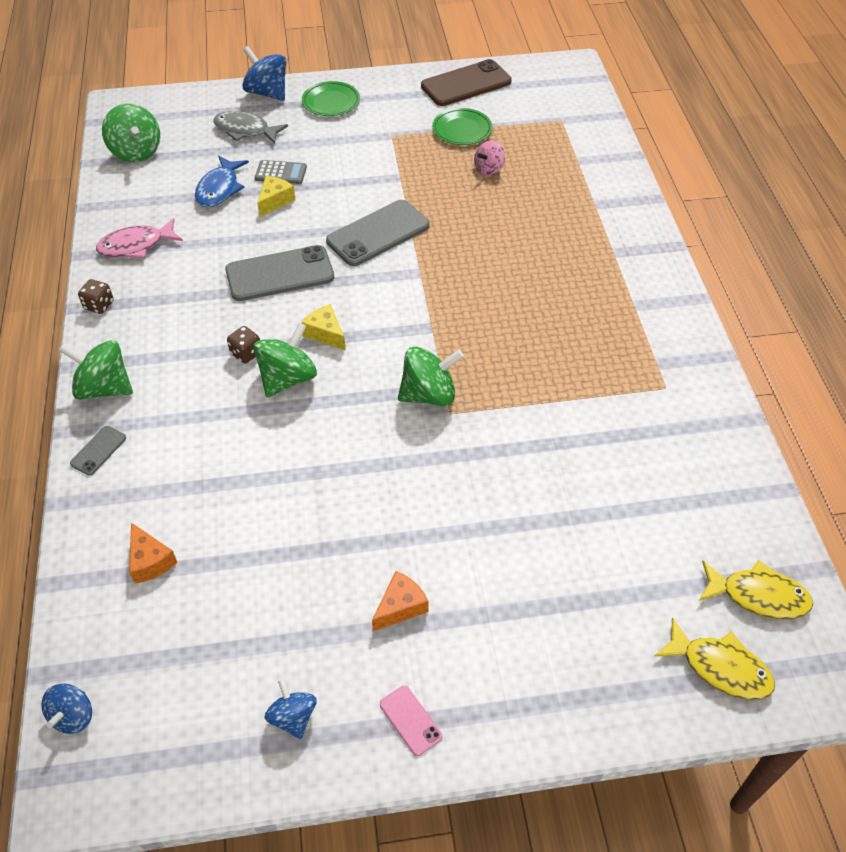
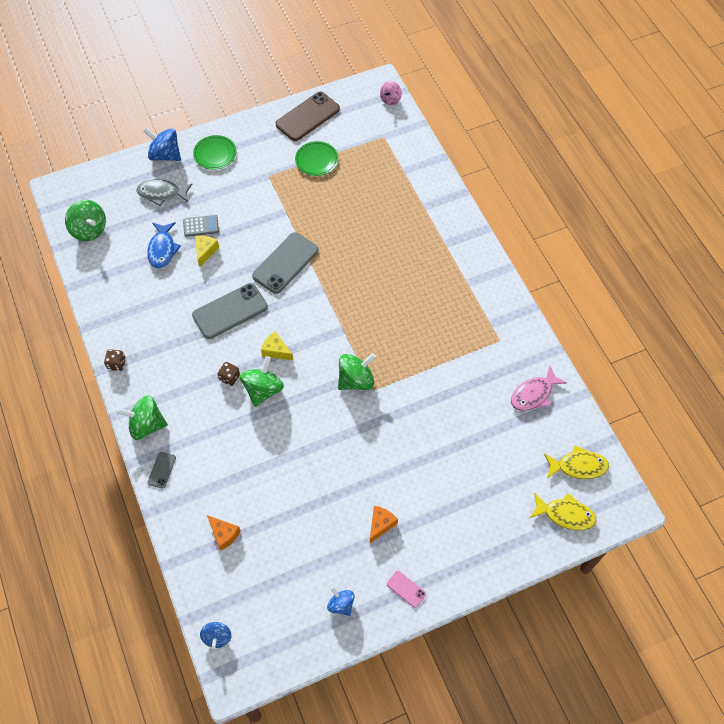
camera: 15 degrees left, 10 degrees up
(136, 246) = (122, 310): pink fish -> pink fish (534, 394)
(488, 170) = (345, 192): pink spinning top -> pink spinning top (390, 99)

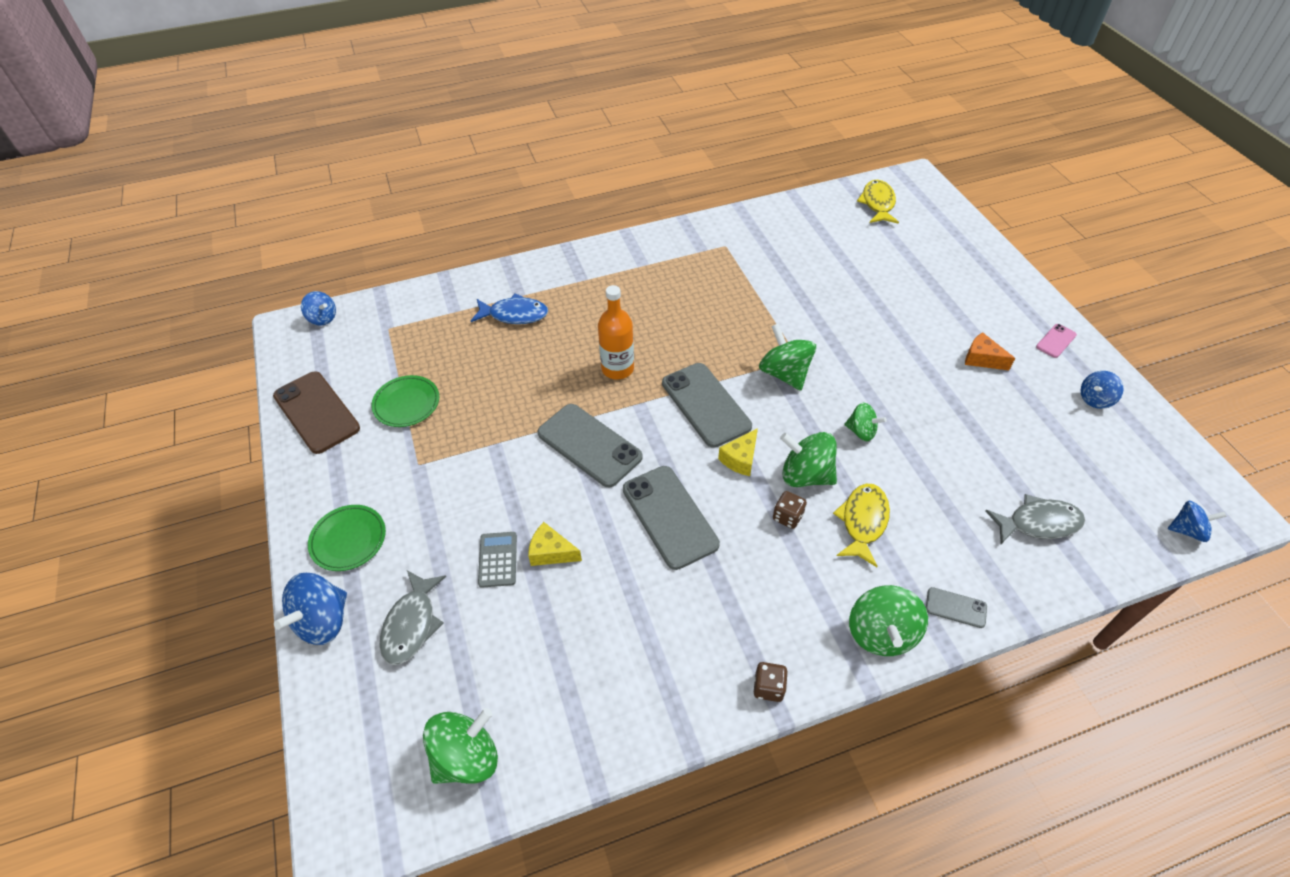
camera: 85 degrees left, 10 degrees down
(162, 249) = (536, 619): blue fish -> blue fish (514, 314)
(224, 534) = (1038, 523): orange cheese -> grey fish
(302, 428) = (861, 431): none -> green spinning top
(323, 329) = (705, 405): none -> grey phone
(354, 274) = (617, 369): none -> orange bottle
(390, 99) = (323, 318): pink spinning top -> blue spinning top
(534, 394) = (794, 226): pink fish -> none
(565, 514) = (934, 217): yellow fish -> yellow fish (863, 522)

